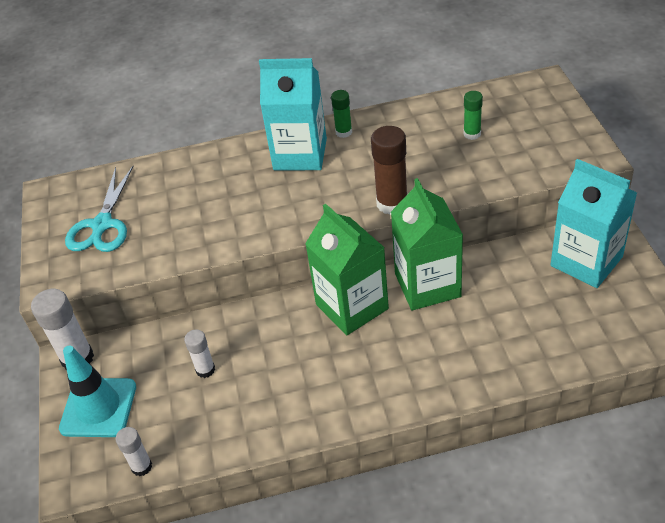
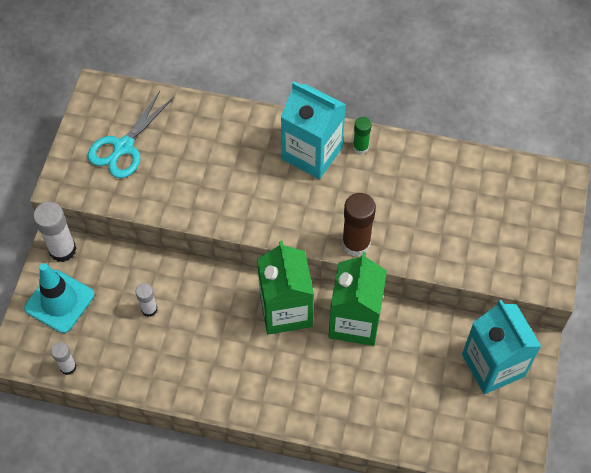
camera: 20 degrees right, 15 degrees up
(472, 134) = (464, 205): green glue stick -> none

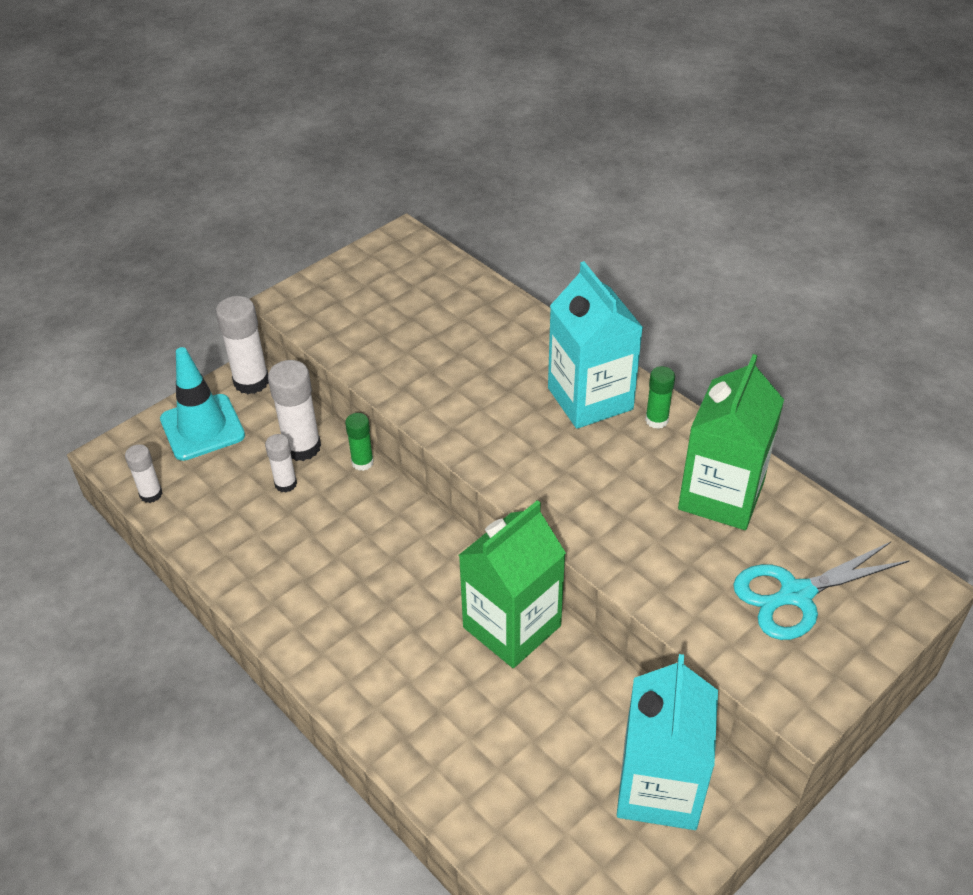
camera: 35 degrees right, 15 degrees down
(123, 147) = (381, 298): turquoise scissors -> turquoise scissors (796, 594)
(138, 278) = (302, 447): none -> white glue stick
(185, 267) = (362, 462): none -> green glue stick
(286, 310) = (437, 568): green carton -> green carton (721, 495)
(356, 244) = (564, 518): brown glue stick -> none

